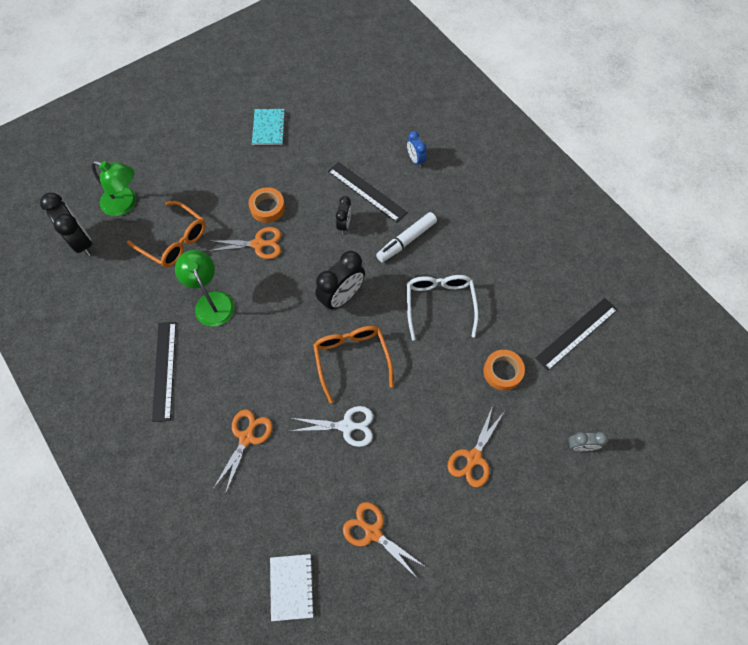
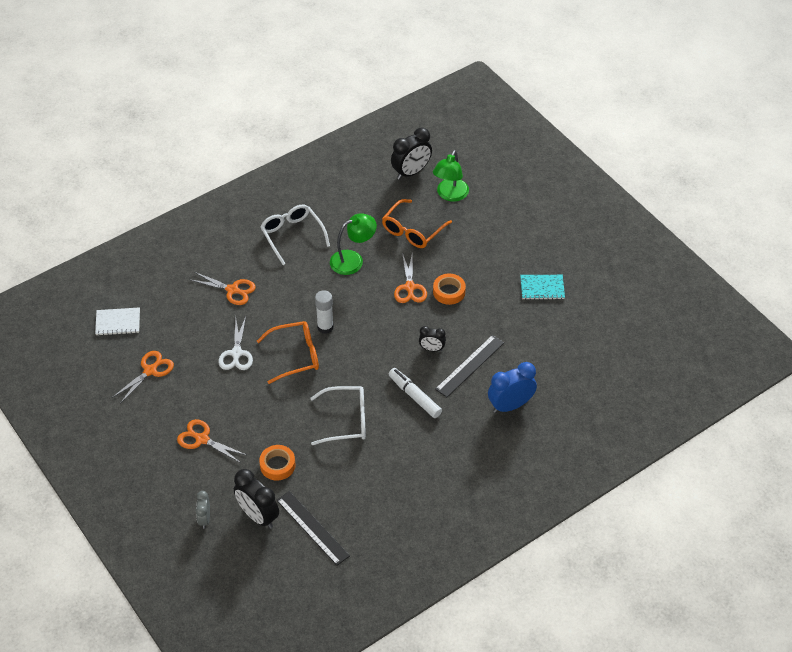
camera: 90 degrees right, 15 degrees down
(164, 370) = (292, 235): black ruler -> white glasses
(311, 328) = (325, 327): none -> white glue stick
(341, 296) = (356, 348): black clock -> black clock (258, 516)
(415, 160) = (510, 405): blue clock -> blue clock, size x1.78

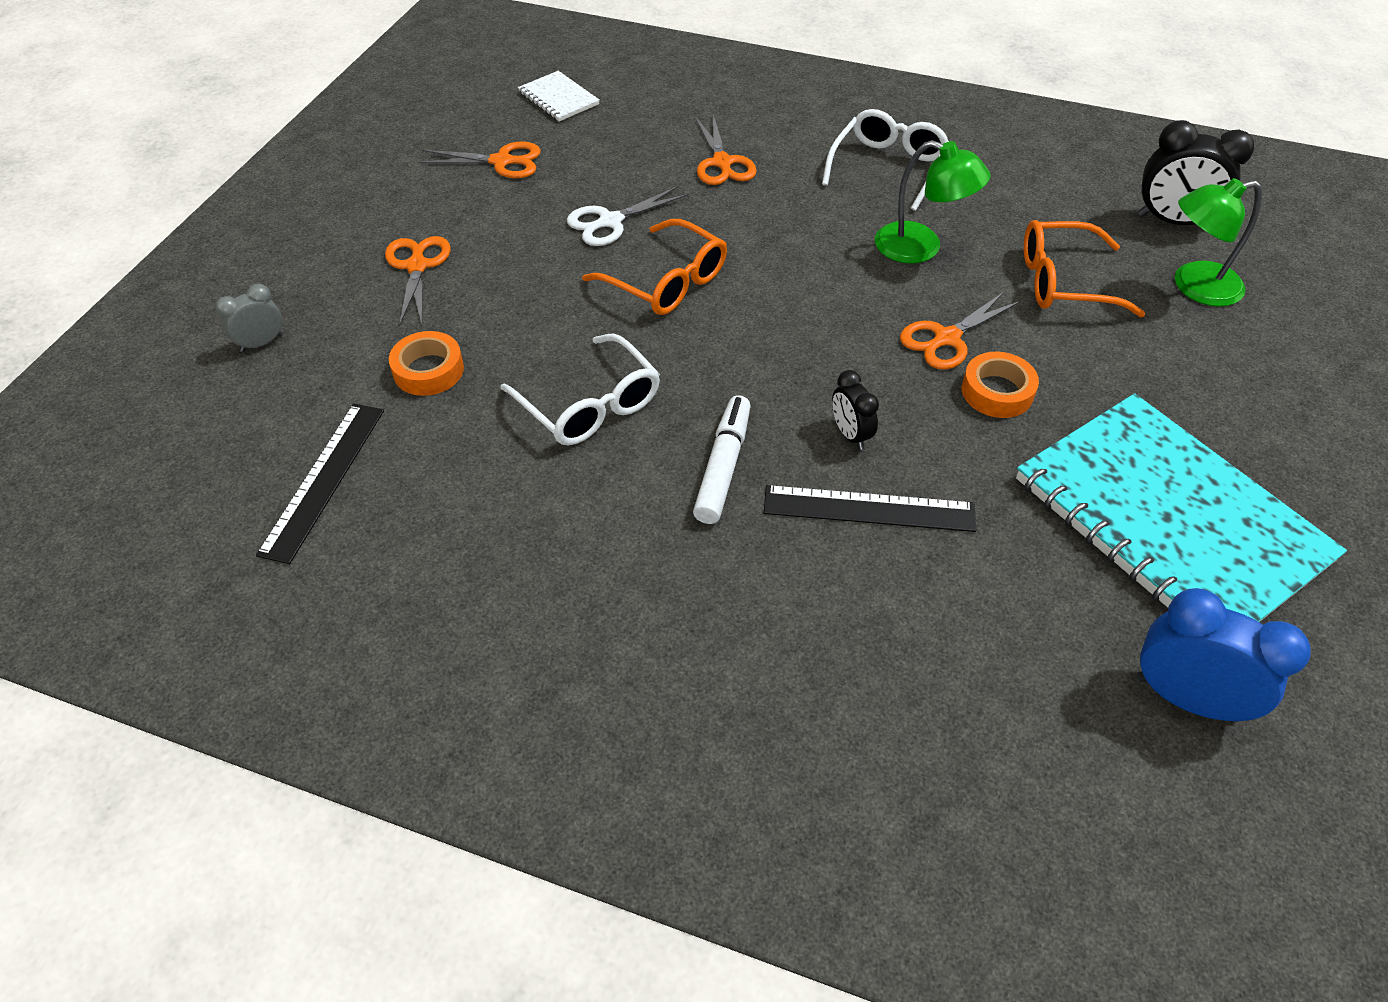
camera: 55 degrees right, 0 degrees up
(258, 516) = (306, 400): black clock -> none
(325, 327) = (756, 285): white glue stick -> none
(510, 405) = (839, 626): blue clock -> blue clock (1186, 698)
(542, 288) = (1169, 520): turquoise notebook -> turquoise notebook, size x2.48

